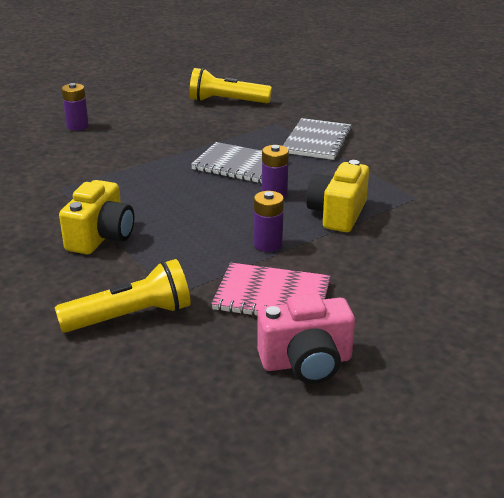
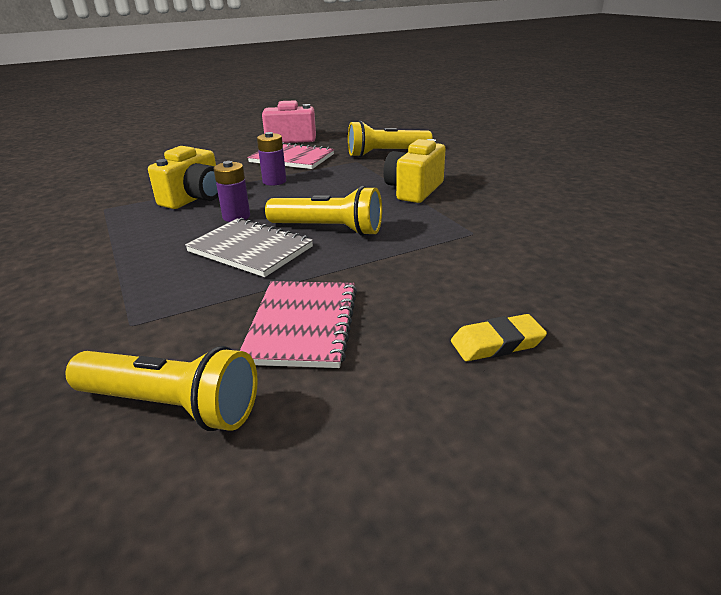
camera: 170 degrees left, 0 degrees up
(77, 126) = (497, 343): purple battery -> yellow eraser
(181, 127) = (302, 325): none -> pink notebook
(183, 185) = (328, 229): none -> yellow flashlight
(317, 141) = (112, 281): grey notebook -> none

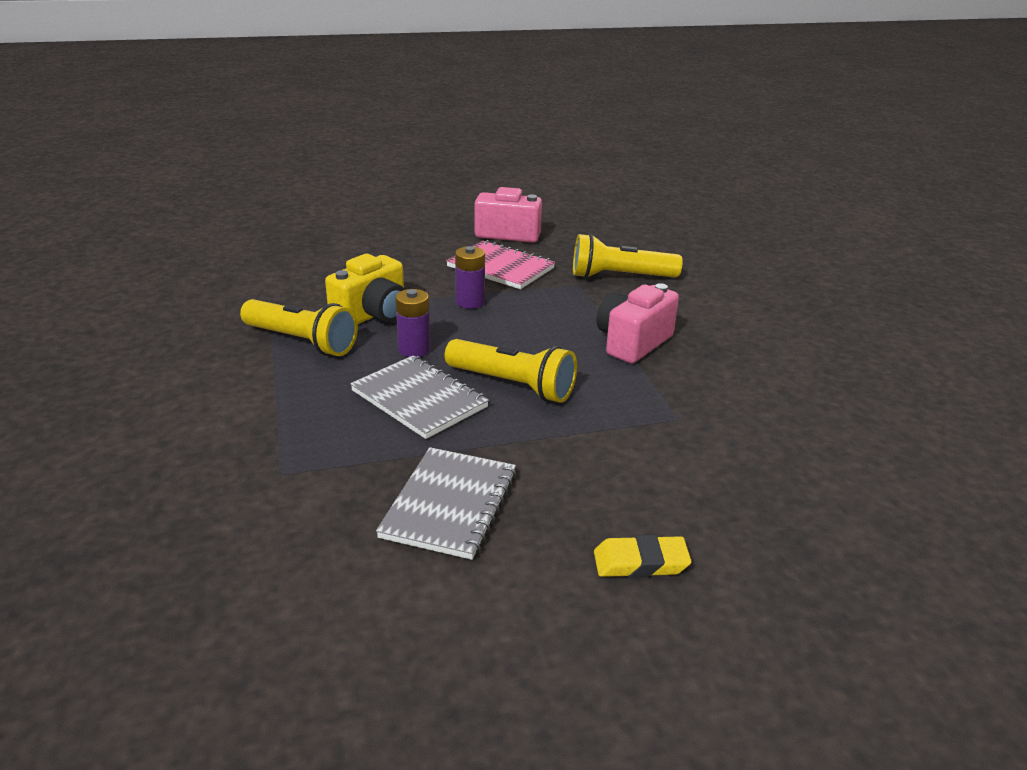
camera: 10 degrees right, 0 degrees up
(171, 406) = (307, 568): yellow flashlight -> yellow flashlight (301, 342)
(302, 325) = (450, 505): pink notebook -> grey notebook
(414, 190) = (632, 342): yellow camera -> pink camera

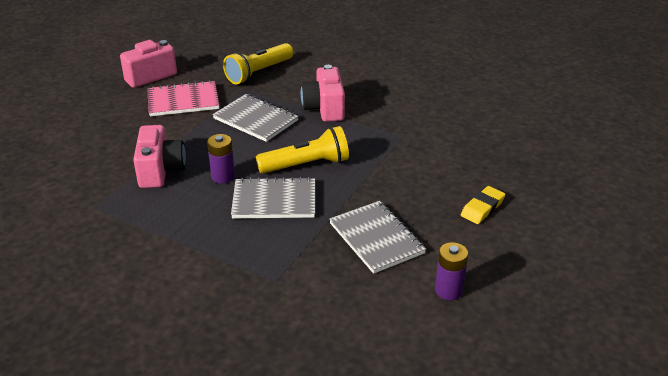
camera: 45 degrees left, 5 degrees up
(301, 342) = (148, 211): yellow flashlight -> none
(373, 314) = (160, 171): yellow camera -> pink camera
(470, 302) = (204, 132): purple battery -> purple battery (448, 290)
(539, 316) = (256, 119): none -> grey notebook

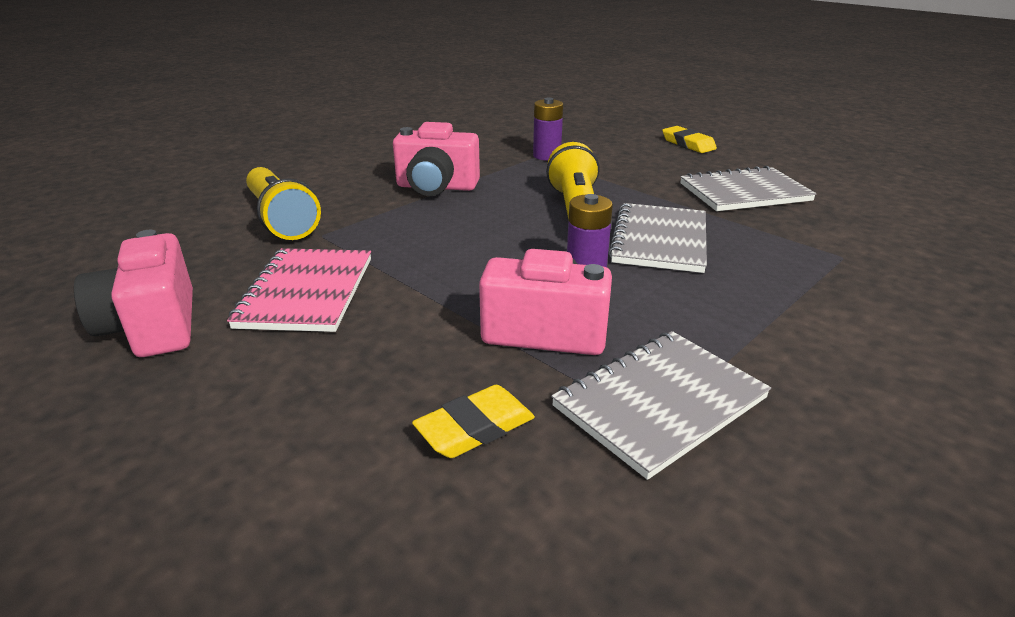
camera: 75 degrees left, 5 degrees down
(88, 163) = (475, 428): none -> yellow eraser
(256, 119) = (430, 234): grey notebook -> grey notebook (659, 402)
(448, 290) = (829, 173): purple battery -> purple battery (547, 156)

